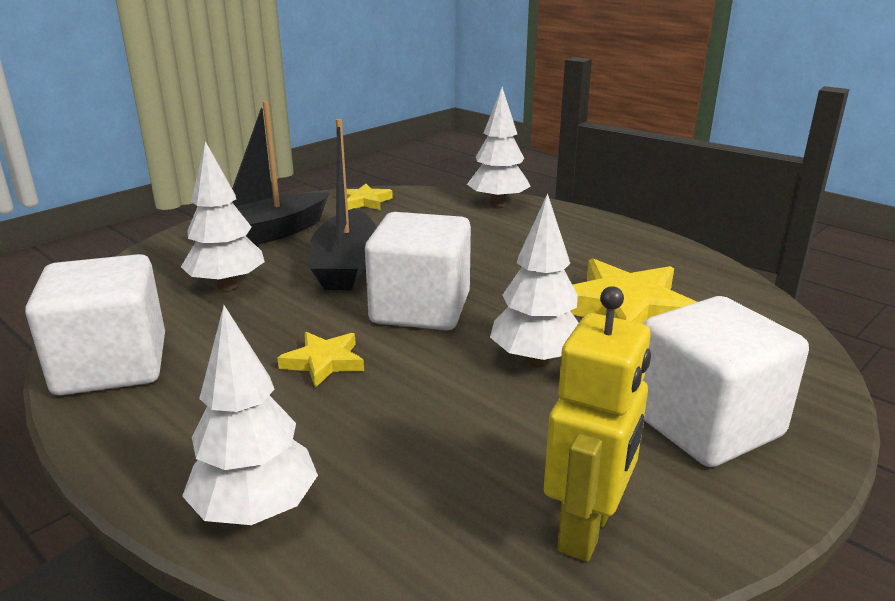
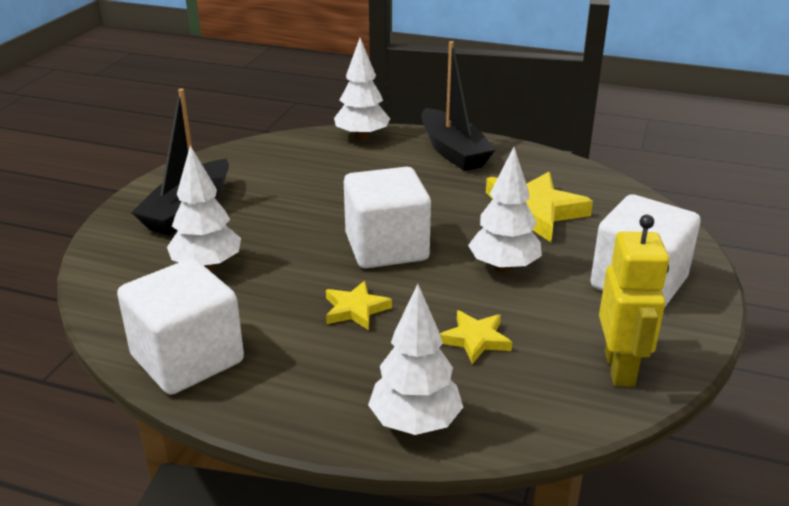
camera: 25 degrees left, 5 degrees up
(346, 265) = (290, 224): black boat -> black boat (453, 151)
(364, 201) = (244, 158): yellow star -> yellow star (475, 339)

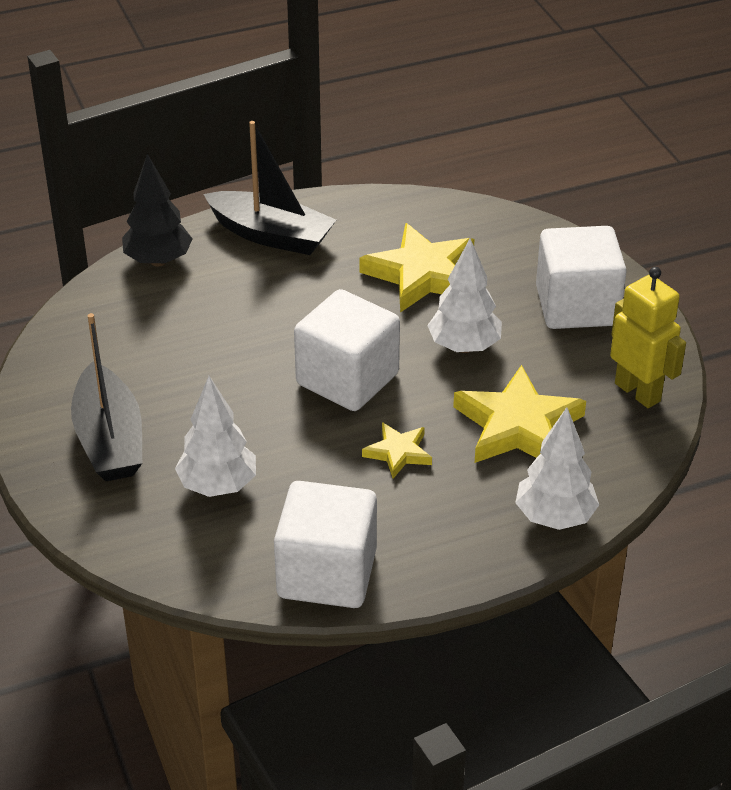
camera: 40 degrees left, 10 degrees up
(362, 137) = (158, 261): white tree -> black tree
(475, 339) = (518, 426): yellow star -> yellow star, size x1.91

